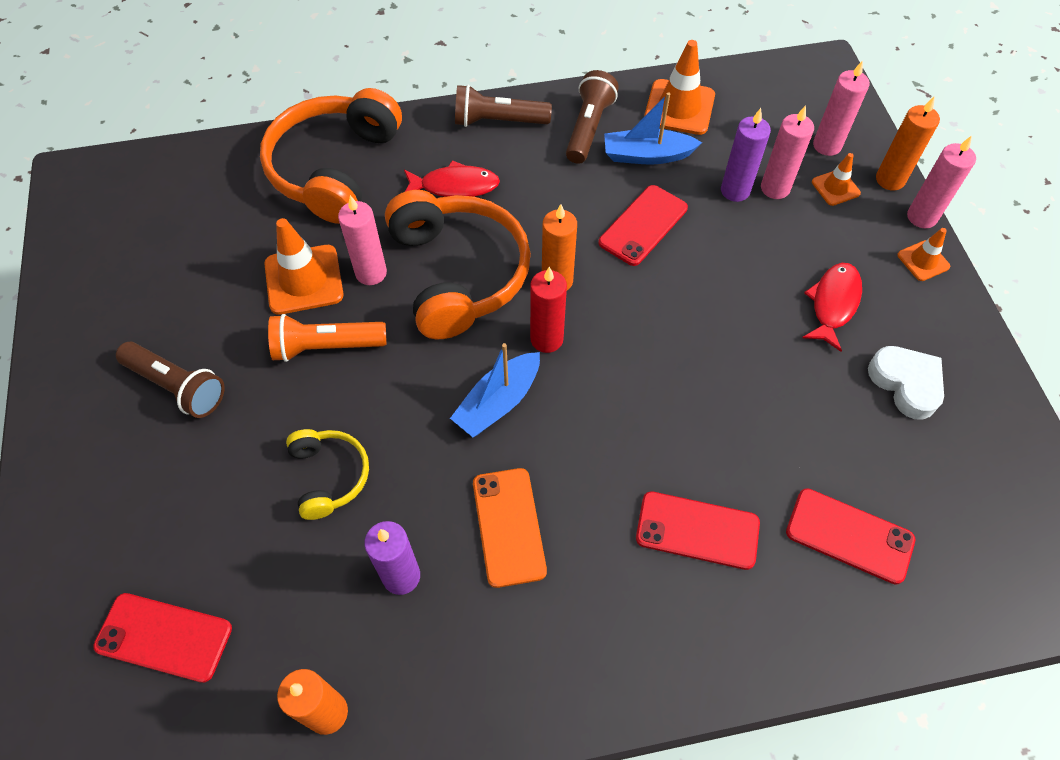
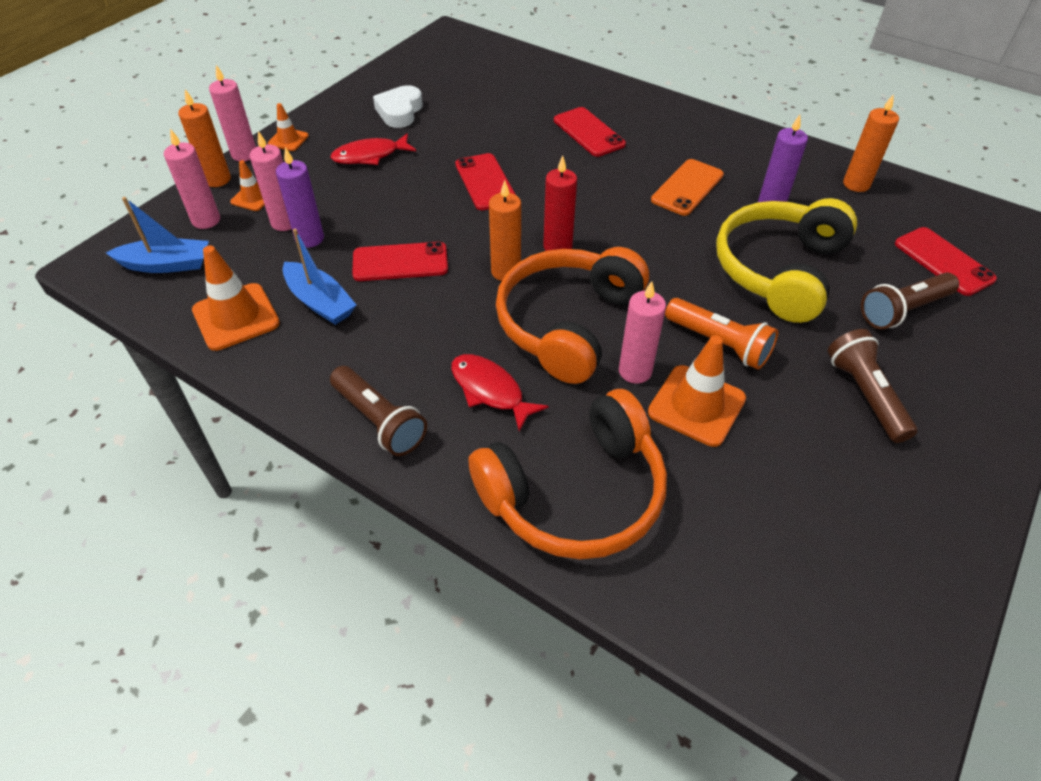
camera: 135 degrees left, 10 degrees down
(329, 476) = (779, 270): yellow headphones -> yellow headphones, size x1.95
(498, 402) = (629, 238): blue boat -> blue boat (167, 264)
(589, 128) = (322, 355): brown flashlight -> brown flashlight (902, 310)
(849, 536) = (521, 93): red phone -> red phone (485, 182)

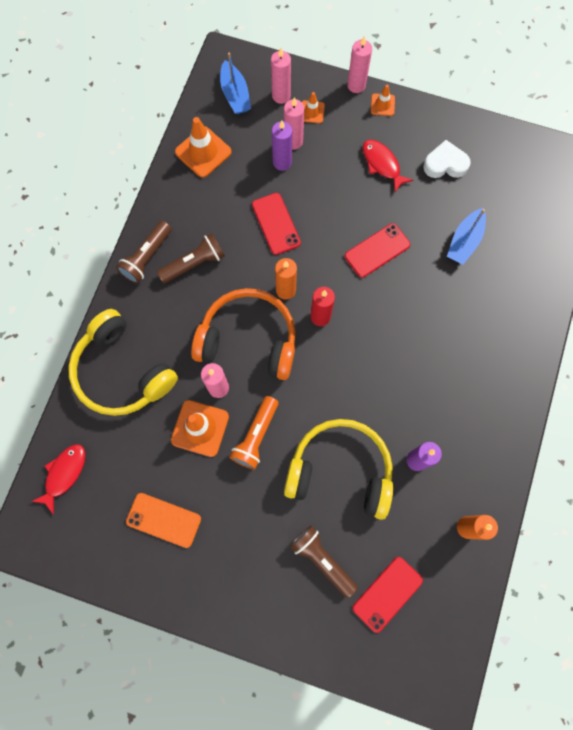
camera: 75 degrees right, 25 degrees up
(217, 179) = (323, 82): orange candle -> none
(320, 302) = (227, 191): blue boat -> blue boat (464, 241)
(490, 390) = (182, 309): red fish -> red fish (64, 474)
(575, 493) = (122, 371): orange headphones -> yellow headphones
(588, 132) = (467, 308): red phone -> none
(687, 188) = (418, 394): orange phone -> orange phone (163, 520)
(865, 395) = (234, 532): brown flashlight -> brown flashlight (194, 264)

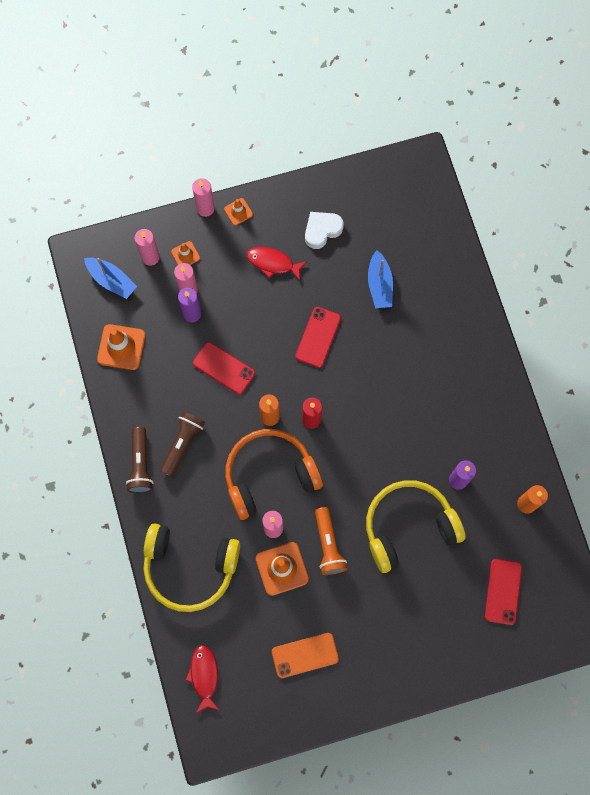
camera: 35 degrees left, 0 degrees up
(322, 560) = (441, 600): brown flashlight -> none

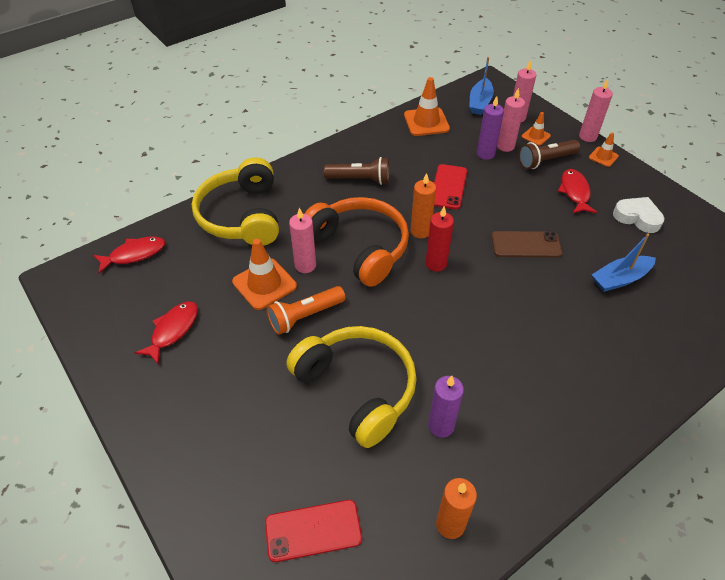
camera: 70 degrees right, 25 degrees down
(140, 465) = (327, 159): brown flashlight -> brown flashlight (545, 161)
(305, 655) = (173, 330): orange phone -> red fish
(318, 337) = (526, 245): red phone -> brown phone

